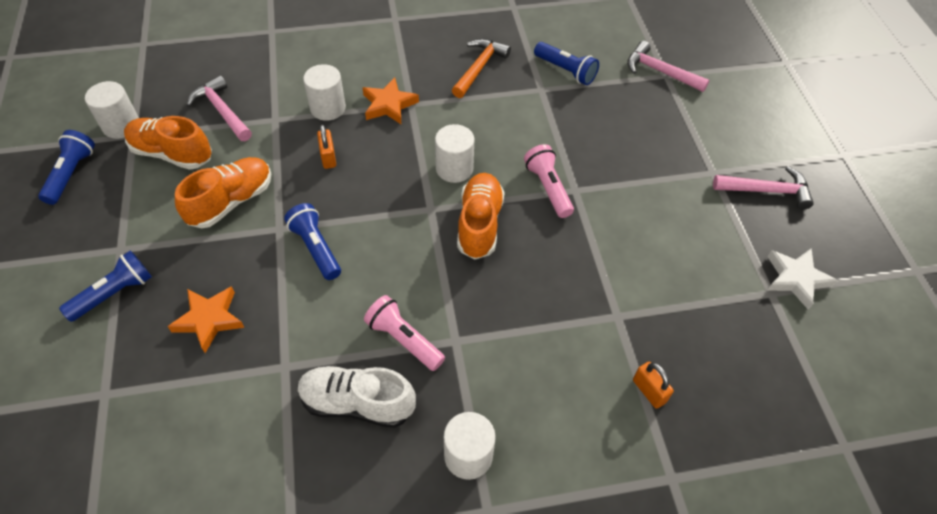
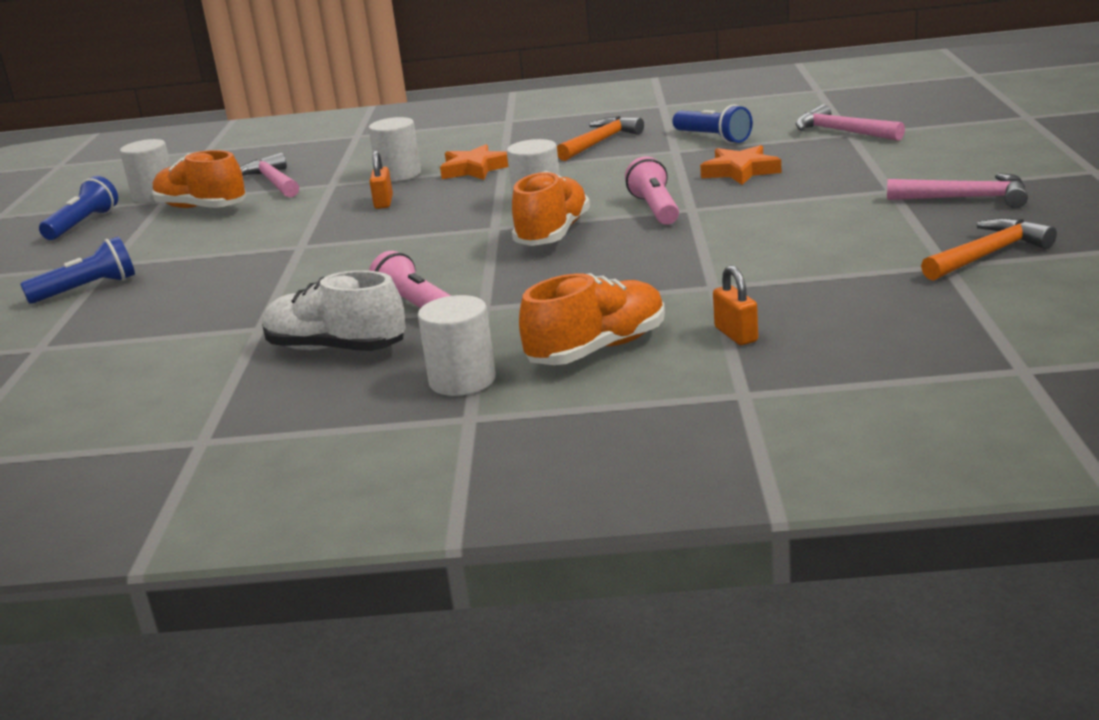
camera: 15 degrees right, 30 degrees down
(209, 319) = (186, 301): orange star -> orange star (740, 171)
(231, 202) = (253, 232): orange shoe -> orange shoe (597, 349)
(316, 248) = (338, 256): blue flashlight -> none
(796, 279) = (988, 254): white star -> orange hammer

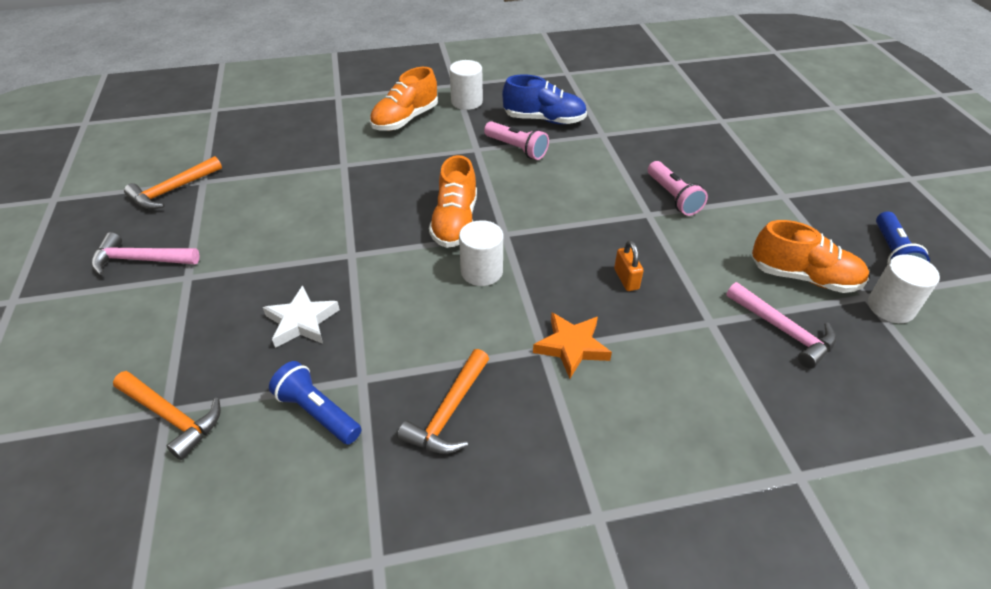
camera: 165 degrees right, 20 degrees up
(87, 289) = (761, 168): blue flashlight -> none
(336, 349) = (544, 120): white shoe -> blue shoe
(399, 174) = (650, 339): white cylinder -> none
(655, 209) = (380, 256): pink flashlight -> pink flashlight (673, 197)
(736, 334) = (336, 129): orange padlock -> none
(740, 171) = (302, 321): orange star -> white star
(842, 132) = (172, 417): pink hammer -> orange hammer

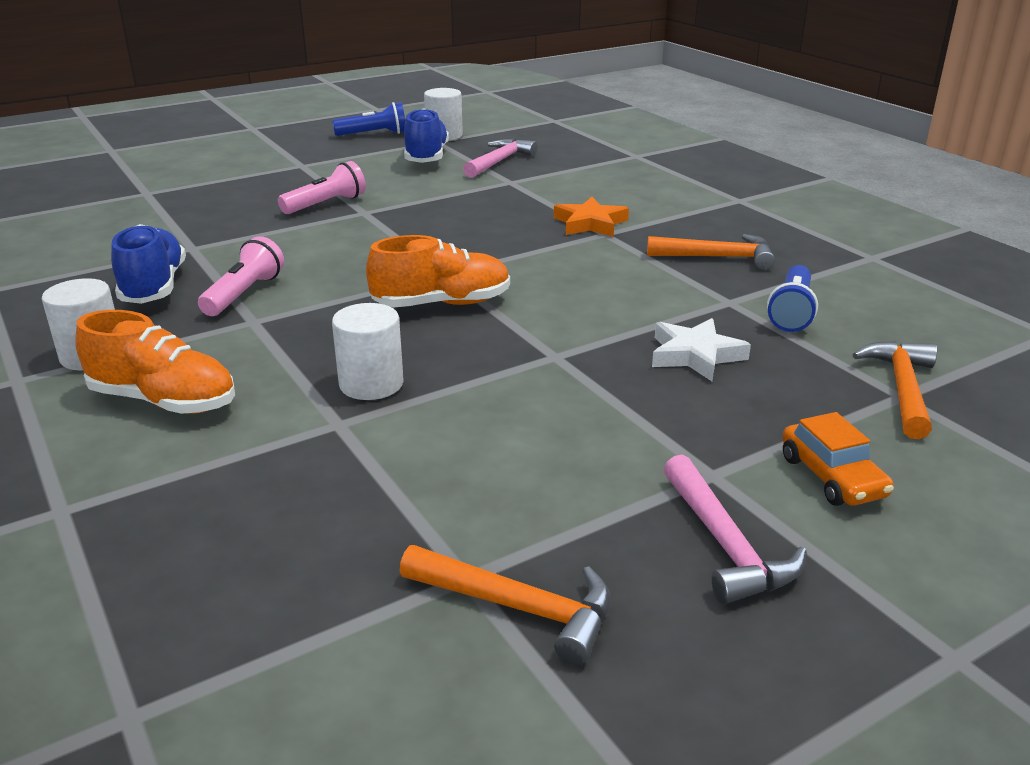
camera: 110 degrees left, 15 degrees down
(138, 324) = (832, 477): none -> orange car
(481, 271) = (521, 274): white cylinder -> white cylinder (371, 384)
(626, 279) = (479, 212): orange padlock -> none
(803, 277) = (426, 157): orange shoe -> blue shoe

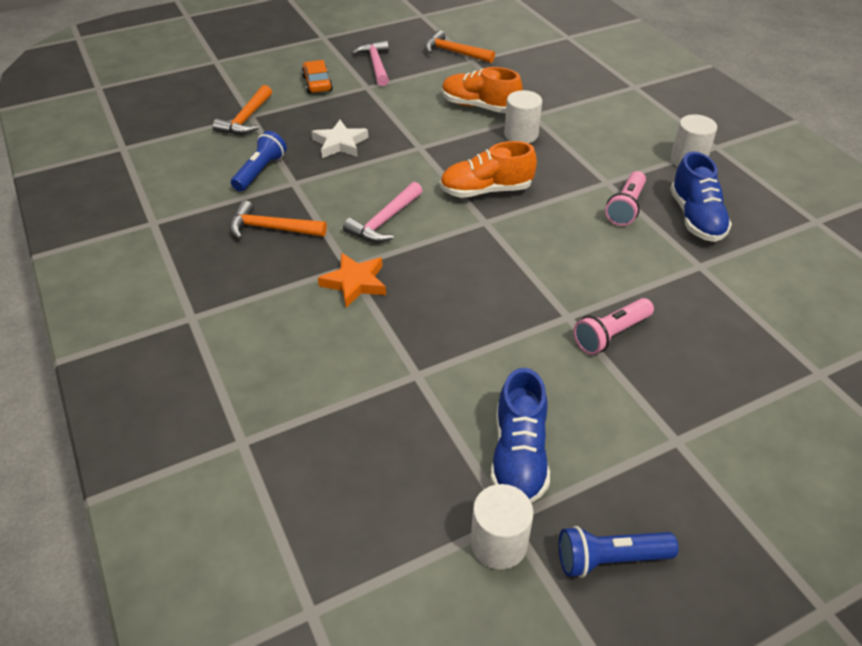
camera: 175 degrees left, 15 degrees up
(164, 401) = (626, 131): orange shoe -> orange shoe (479, 106)
(499, 161) = (423, 434): pink hammer -> pink hammer (384, 221)

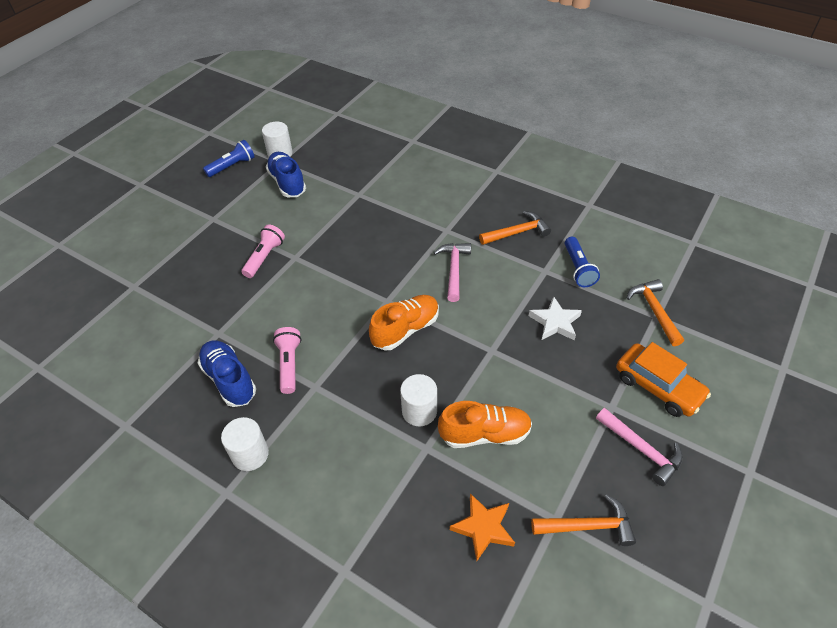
camera: 150 degrees right, 5 degrees up
(317, 83) = (658, 386): orange car -> orange car, size x1.53
(355, 283) = (432, 223): orange star -> orange star (483, 528)

